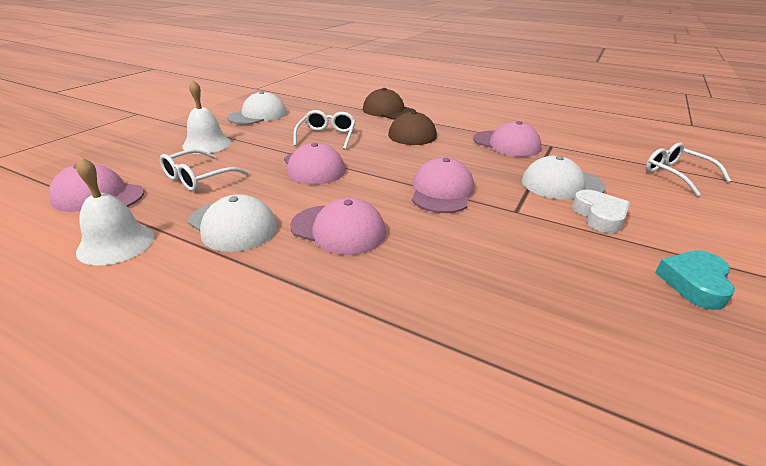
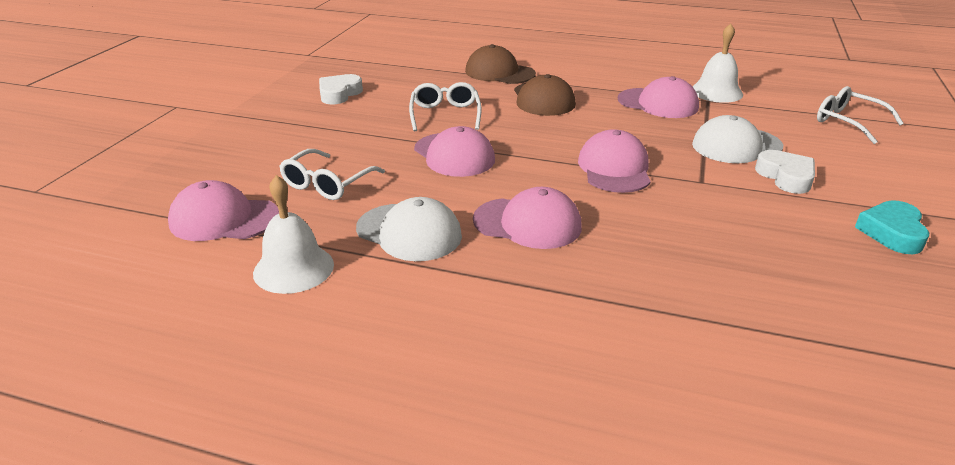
camera: 10 degrees left, 0 degrees up
(207, 144) = (304, 139): white bell -> white bell (716, 92)
(258, 115) = (339, 94): white cap -> white heart

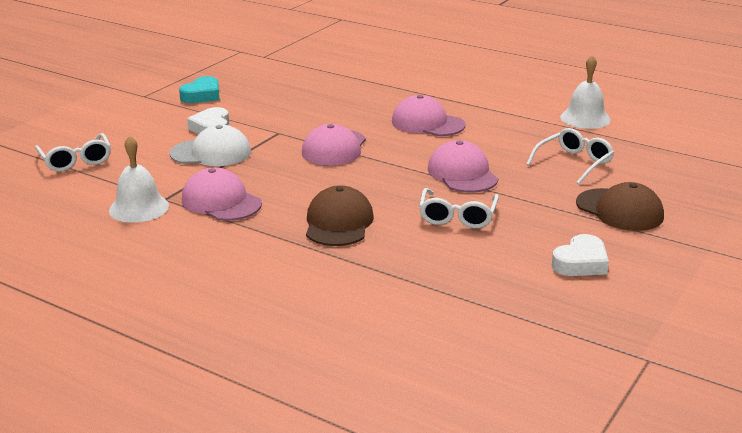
camera: 165 degrees left, 5 degrees down
(224, 219) = (646, 148): pink cap -> none
(409, 232) = (510, 127): white cap -> none
(499, 72) = (363, 273): brown cap -> brown cap (619, 210)

